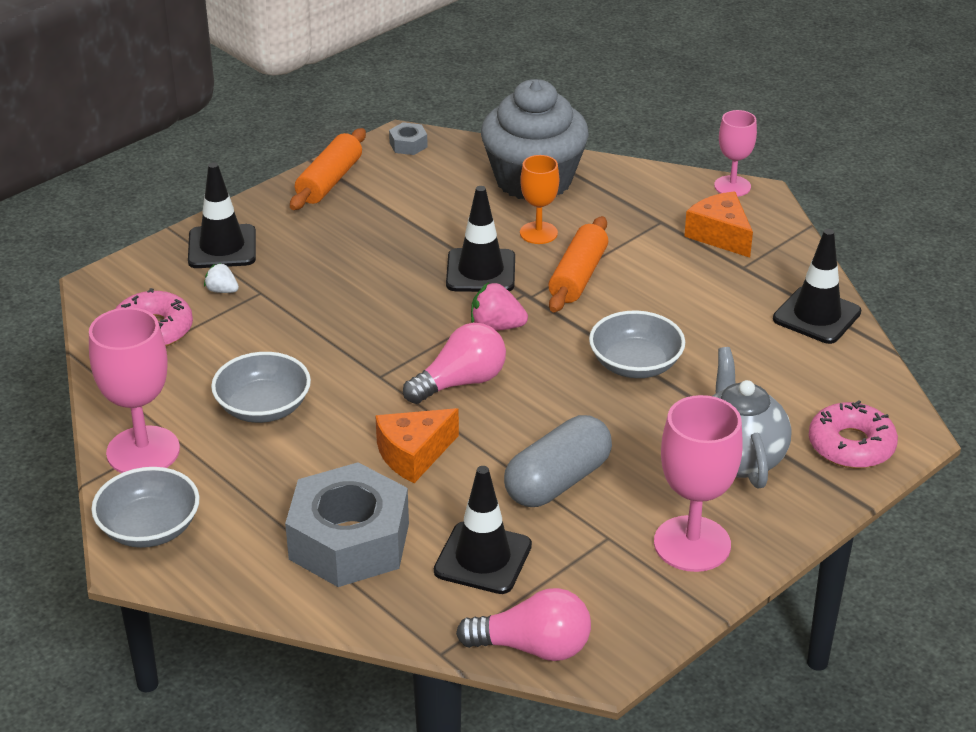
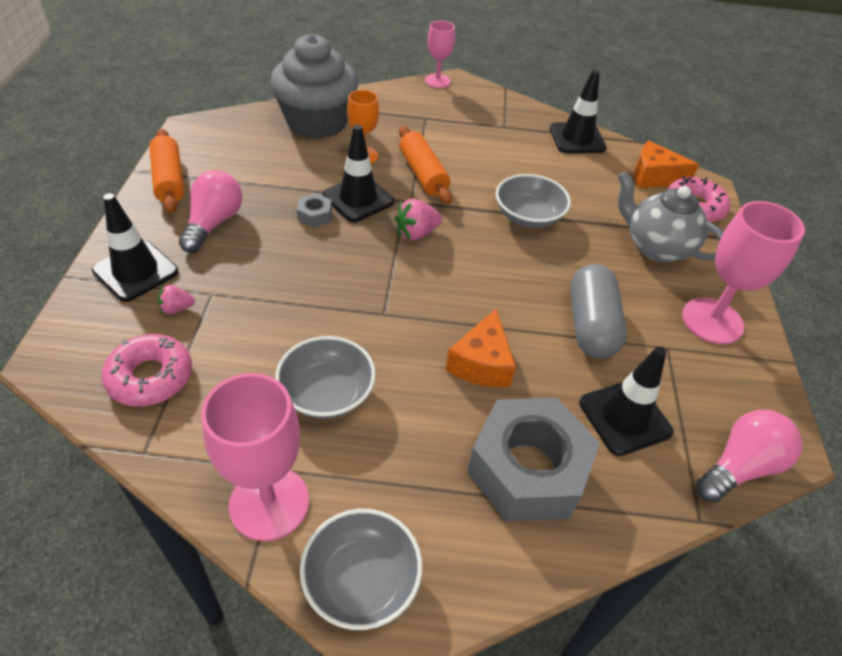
camera: 45 degrees left, 10 degrees up
(222, 290) = (177, 308): white strawberry -> pink strawberry
(408, 145) = (200, 130): grey nut -> grey nut (315, 215)
(460, 382) = (443, 287): pink light bulb -> pink light bulb (214, 223)
(720, 235) = (468, 112): orange cheese -> orange cheese (653, 177)

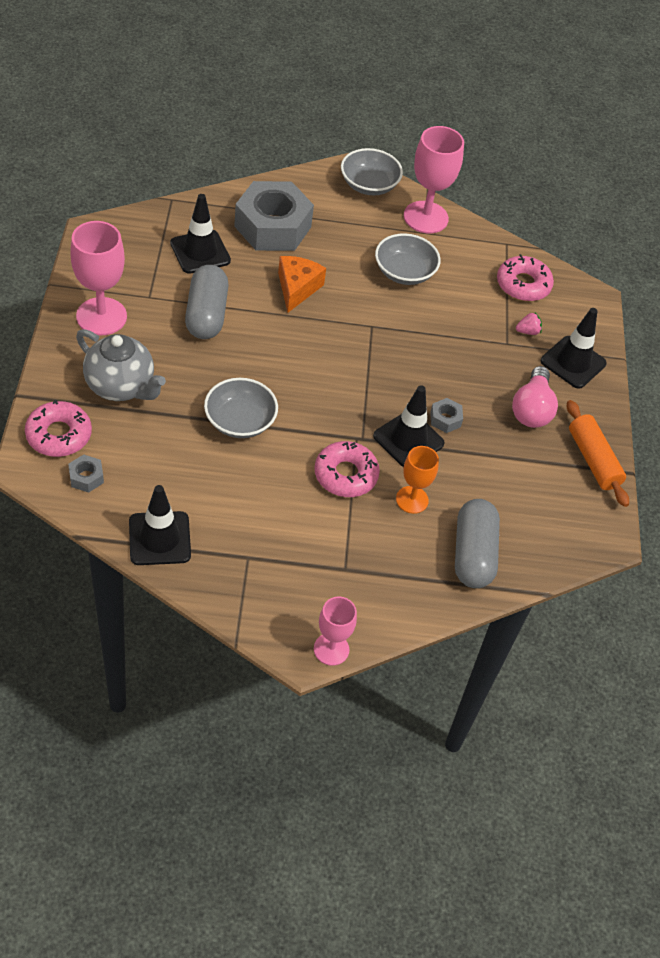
camera: 175 degrees right, 5 degrees up
(317, 122) = (473, 554): grey cupcake -> grey capsule
(416, 233) = (349, 400): pink strawberry -> none
(423, 174) = (345, 475): orange rolling pin -> pink donut
(653, 177) = (86, 477): orange cheese -> grey nut
(740, 467) = (132, 223): pink light bulb -> none

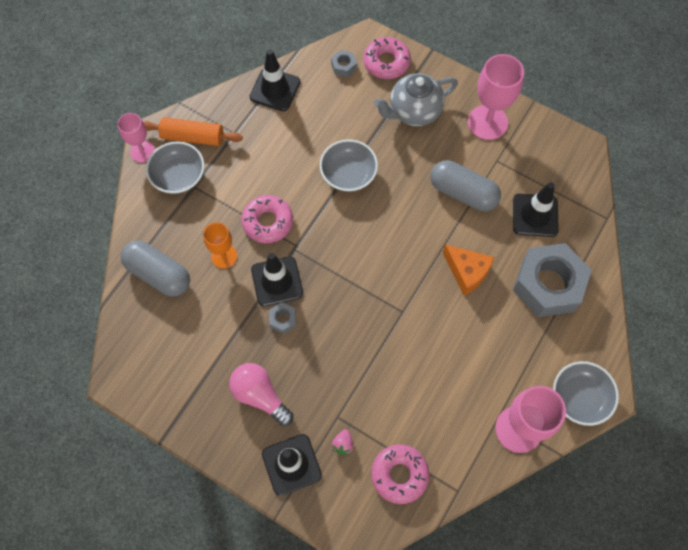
camera: 125 degrees right, 15 degrees up
(404, 272) = (454, 371): grey bowl -> grey bowl (178, 176)
(593, 460) = (188, 416): orange rolling pin -> orange rolling pin (192, 137)

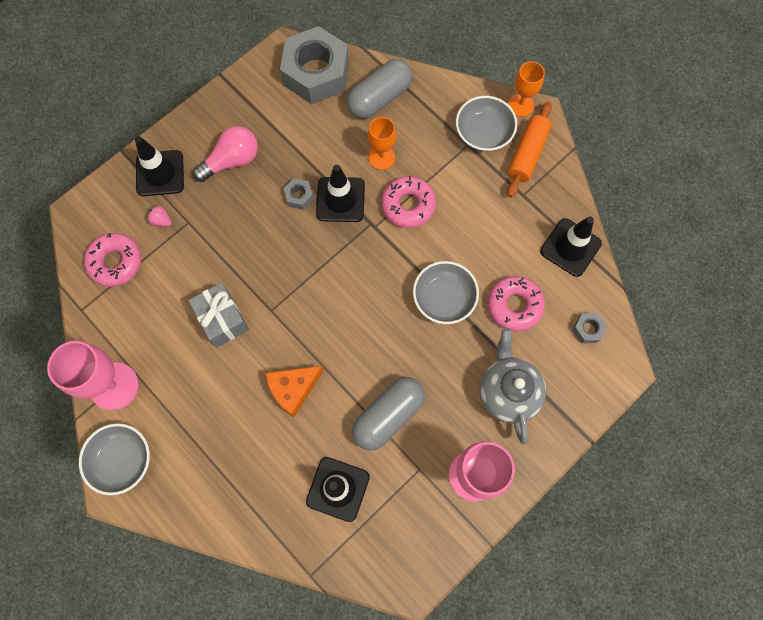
camera: 105 degrees right, 5 degrees up
(142, 151) = (521, 105): pink goblet -> orange goblet
(386, 62) = (583, 380): pink donut -> pink donut (514, 305)
(424, 351) = (222, 319): none -> grey gift
(548, 285) = (251, 473): grey nut -> grey nut (316, 73)

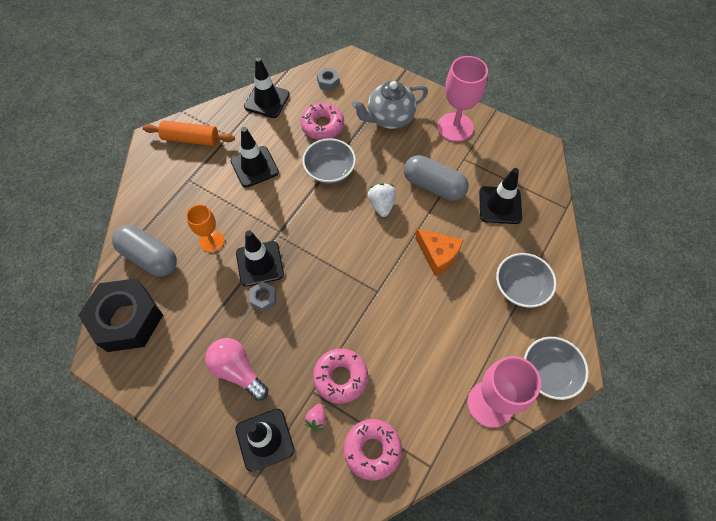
camera: 105 degrees left, 10 degrees down
(222, 319) = (398, 328): grey gift -> none
(316, 73) = (127, 320): grey nut -> black nut
(378, 345) = (381, 205): none -> white strawberry
(408, 205) = (254, 211): pink donut -> pink donut (340, 377)
(469, 216) = (254, 167): none -> black traffic cone
(483, 133) = (175, 171): grey bowl -> grey bowl (521, 287)
(521, 105) = (145, 151): orange goblet -> none

